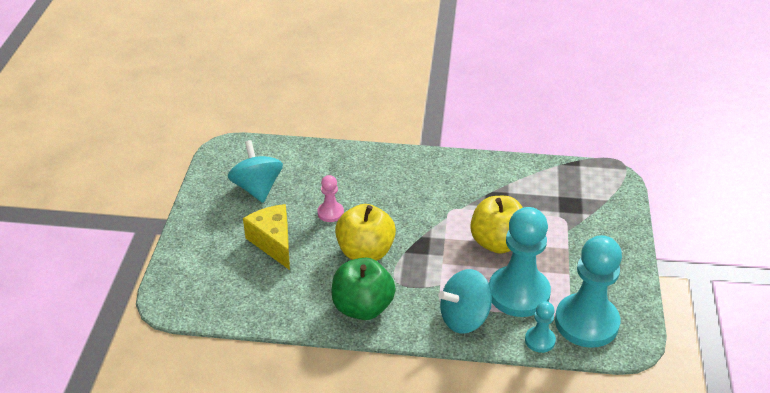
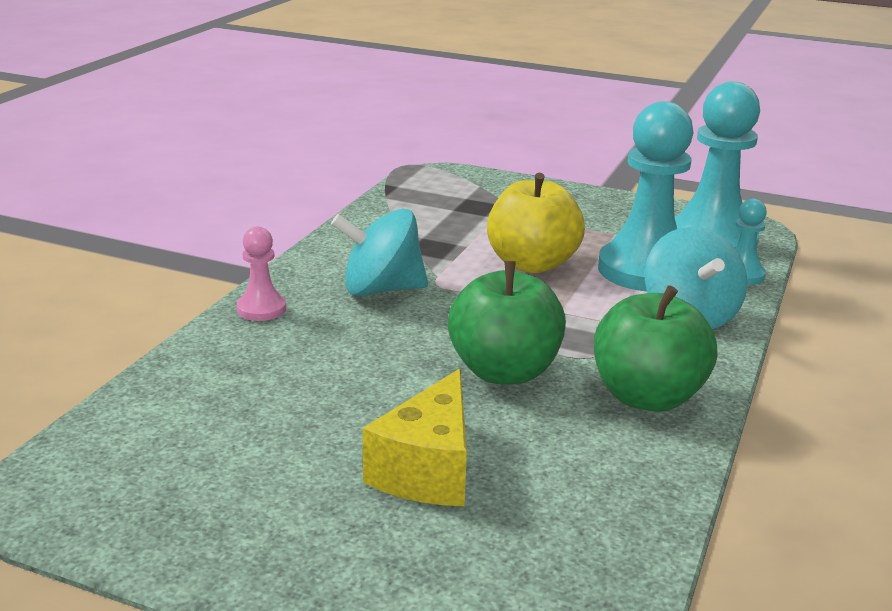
camera: 75 degrees left, 15 degrees down
(257, 188) = (231, 466): turquoise spinning top -> turquoise spinning top (381, 290)
(273, 242) = (427, 469): yellow cheese -> yellow cheese turned 60 degrees counterclockwise
(330, 213) = (375, 390): pink pawn -> pink pawn (261, 309)
(365, 252) = (504, 372): yellow apple -> green apple

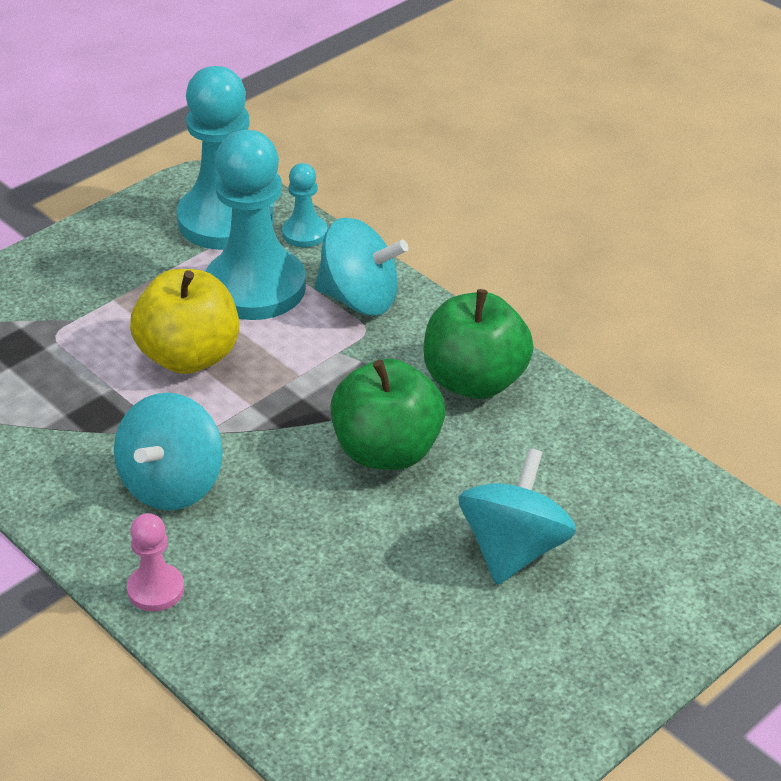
camera: 65 degrees left, 15 degrees up
(427, 469) = (514, 549): yellow cheese -> turquoise spinning top

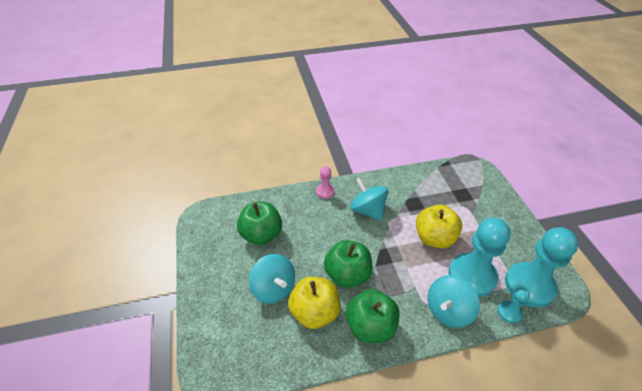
camera: 120 degrees right, 5 degrees up
(391, 647) = (261, 235): none -> green apple
(512, 464) = (315, 312): none -> yellow apple

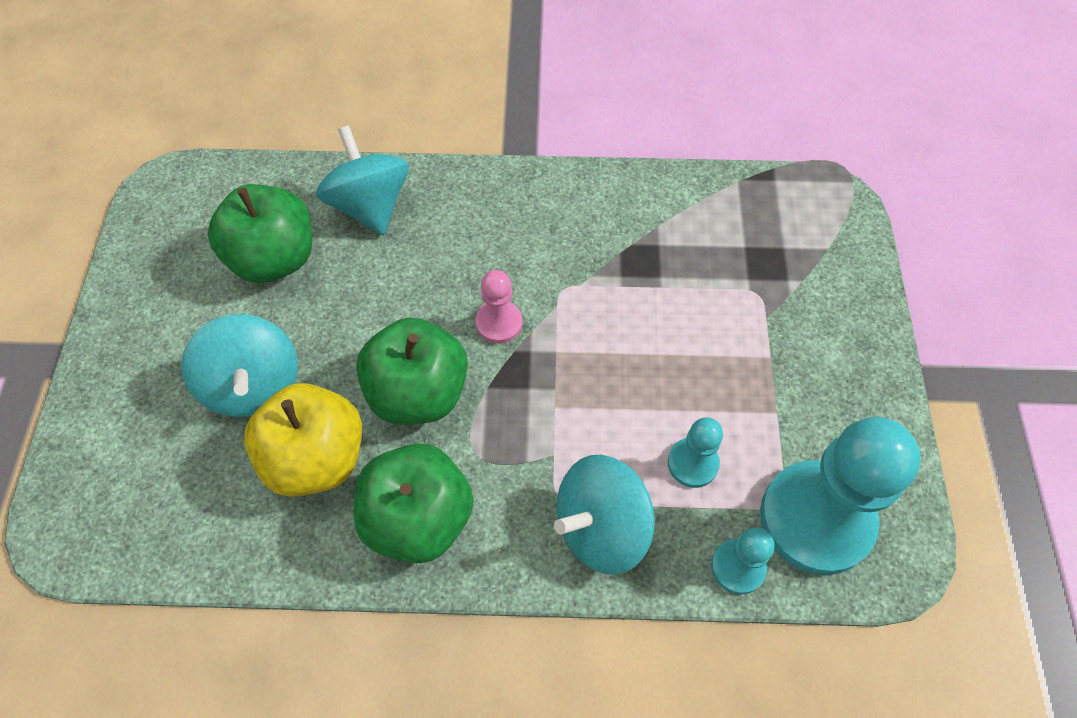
camera: 15 degrees right, 15 degrees up
(325, 192) = (451, 187): pink pawn -> pink pawn (499, 323)
(368, 210) = (527, 253): turquoise spinning top -> turquoise spinning top (370, 205)
(434, 238) = (648, 354): yellow apple -> none
(472, 276) = (692, 463): turquoise pawn -> turquoise pawn, size x0.47

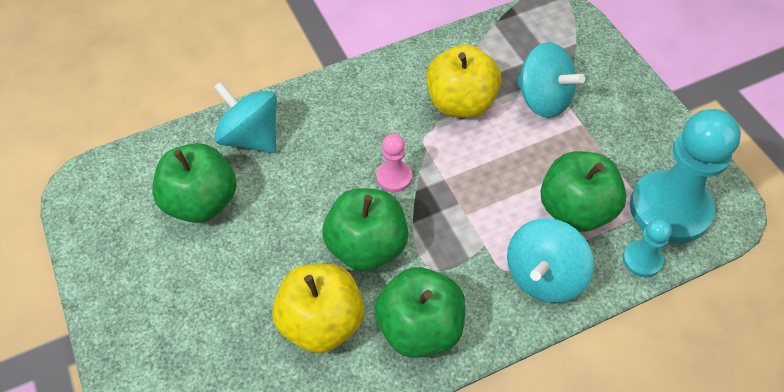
camera: 25 degrees left, 5 degrees down
(253, 385) = (243, 295): turquoise spinning top -> turquoise spinning top (543, 99)
(633, 266) = (461, 103): none -> yellow apple
(692, 463) = (576, 210): turquoise pawn -> green apple

